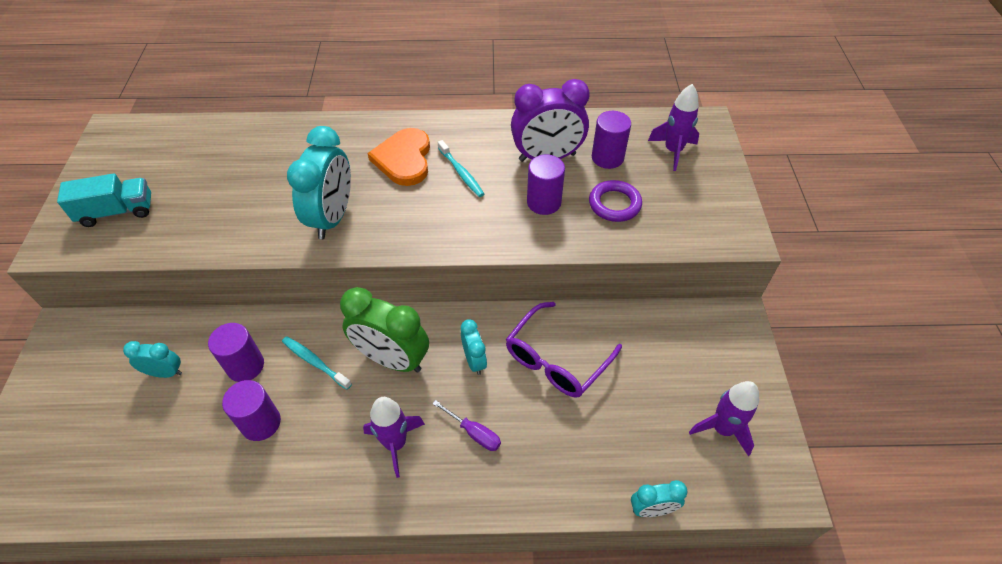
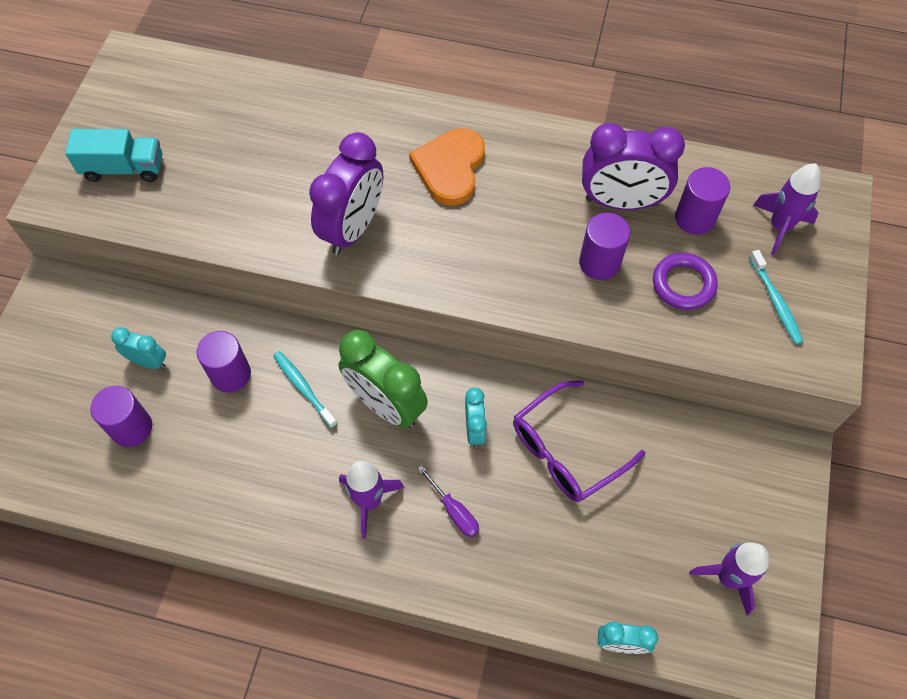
camera: 15 degrees right, 10 degrees up
(261, 423) = (236, 443): purple cylinder -> purple cylinder (131, 428)
(332, 217) = (353, 228): turquoise clock -> purple clock
(461, 173) = (512, 201): turquoise toothbrush -> turquoise toothbrush (775, 302)

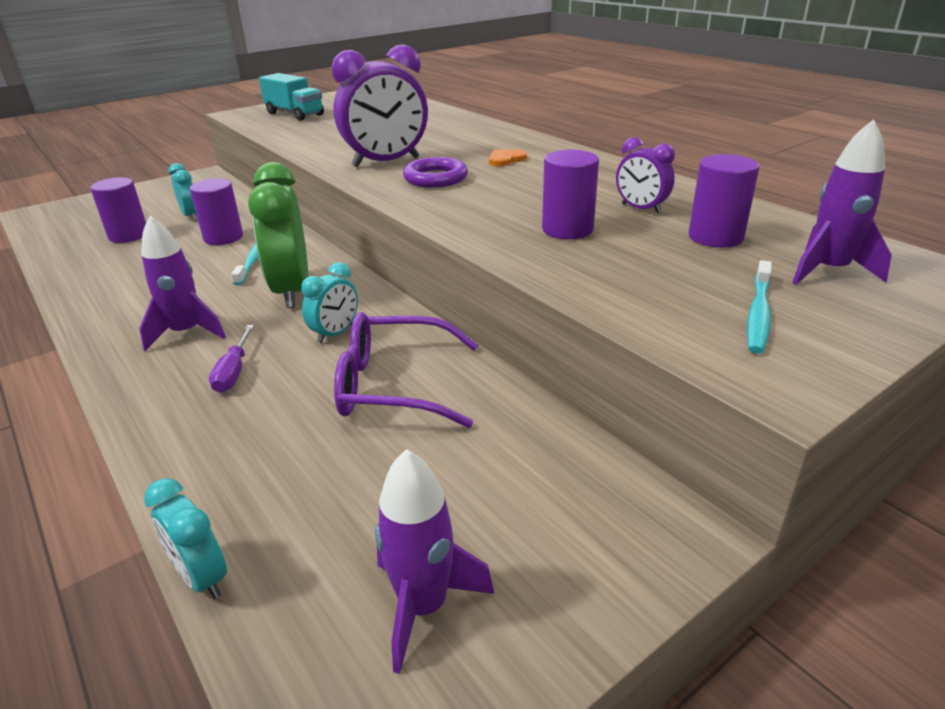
camera: 40 degrees right, 30 degrees down
(450, 168) = (505, 160): orange heart -> orange heart, size x0.47
(621, 202) = (641, 209): purple clock -> purple clock, size x0.52
(683, 284) = (645, 266): purple ring -> purple ring (435, 178)

